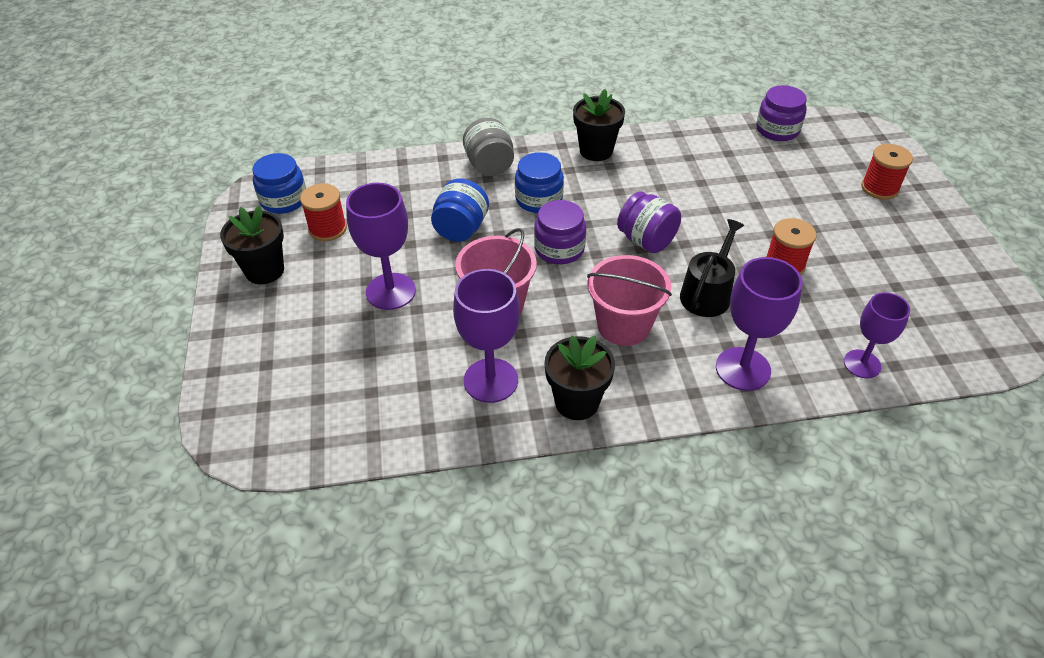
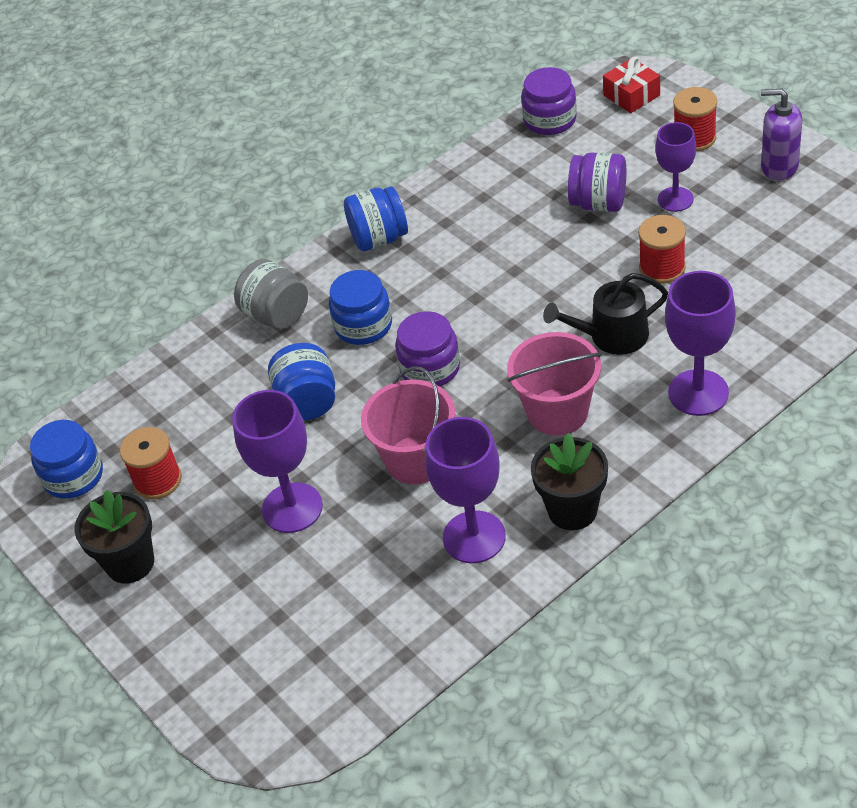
camera: 25 degrees left, 0 degrees up
(596, 151) = (379, 238): black flower pot -> blue jar
(646, 240) = (511, 312): purple jar -> purple jar (598, 203)
(707, 293) = (611, 336): black watering can -> black watering can turned 105 degrees counterclockwise
(851, 140) = (631, 95): none -> red gift
(862, 364) = (797, 329): purple goblet -> purple goblet (675, 199)
(935, 238) = (779, 166): none -> purple soap dispenser

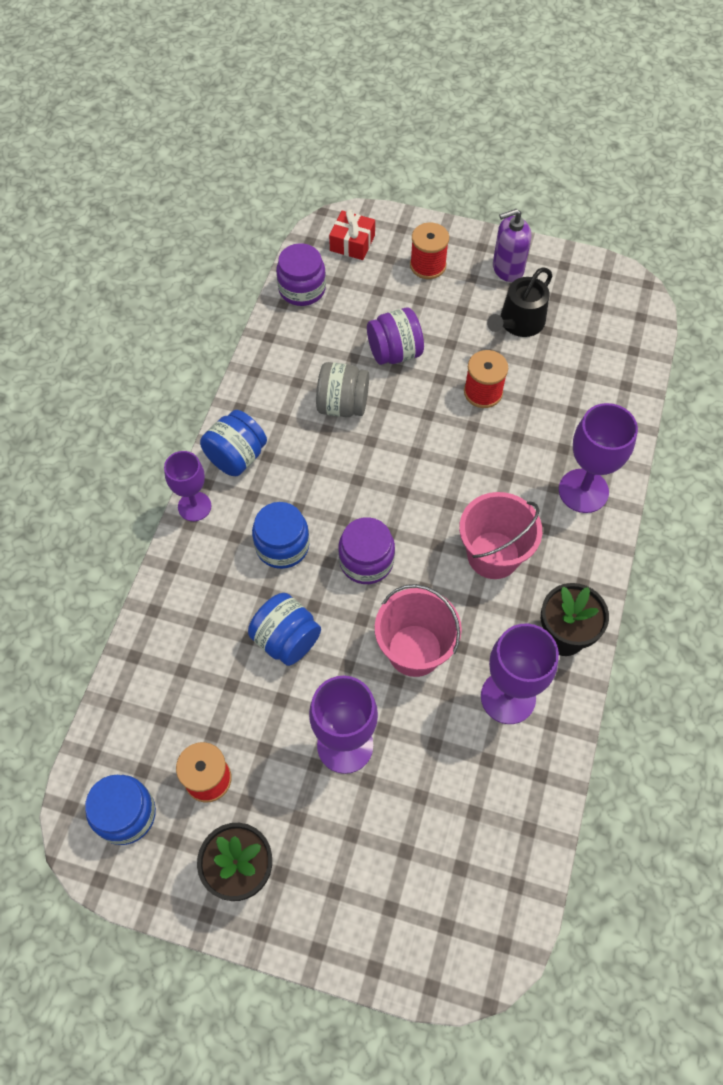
camera: 40 degrees left, 15 degrees up
(276, 315) = (198, 568): grey jar -> grey jar (342, 405)
(611, 336) = (487, 469): black watering can -> black watering can (518, 323)
(675, 199) = (451, 326): purple goblet -> purple goblet (194, 506)

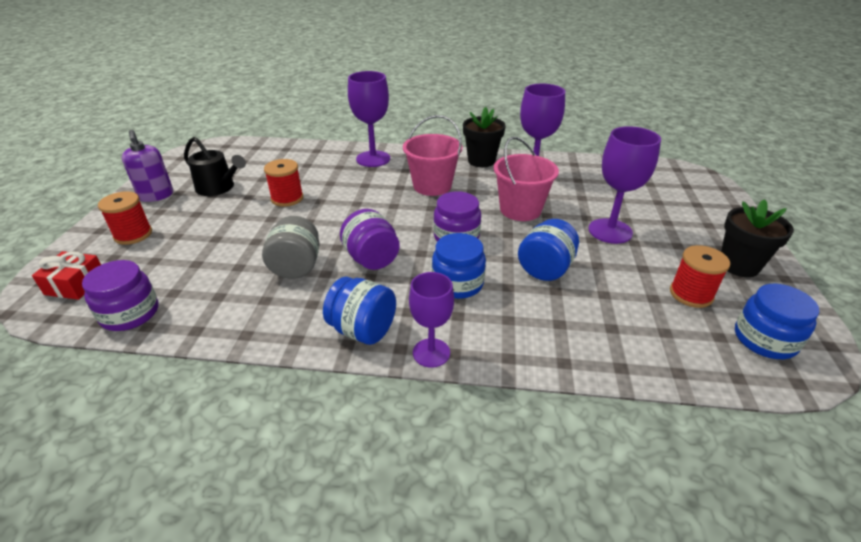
camera: 100 degrees left, 25 degrees down
(394, 352) = (237, 243): purple jar -> purple jar (371, 259)

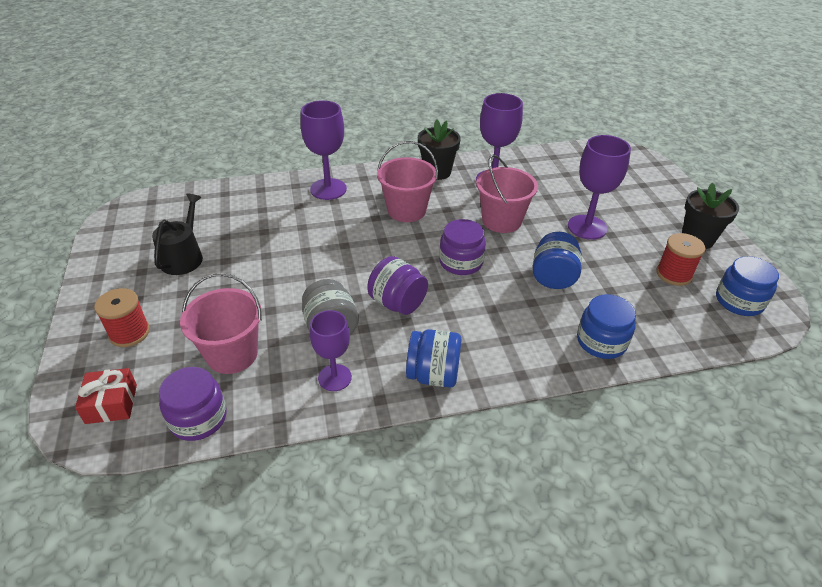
camera: 20 degrees left, 5 degrees up
(156, 195) = (118, 281): purple soap dispenser -> none
(197, 269) = (232, 354): none -> pink bucket
(218, 188) = (184, 257): black watering can -> black watering can turned 90 degrees counterclockwise
(287, 198) = (269, 254): red spool -> none
(431, 353) = (503, 380): purple goblet -> purple goblet (334, 377)
(457, 283) = (488, 309): blue jar -> blue jar (601, 341)

